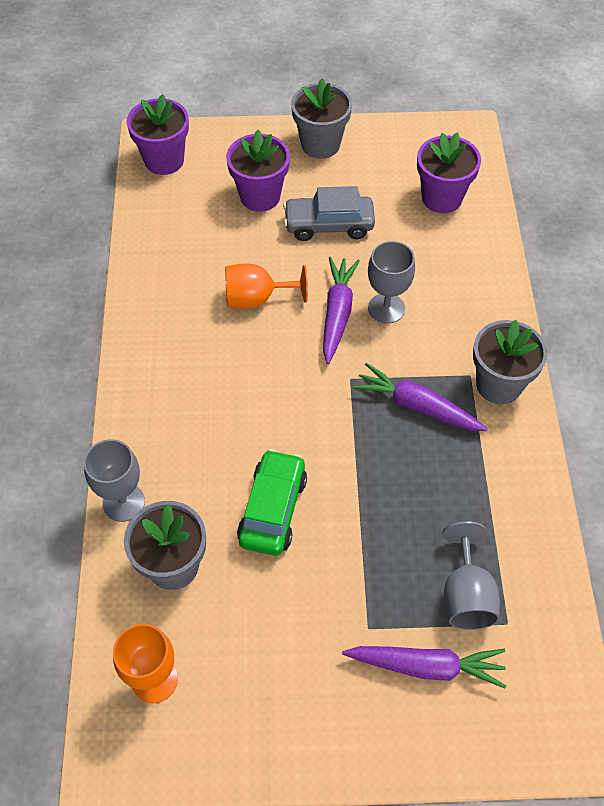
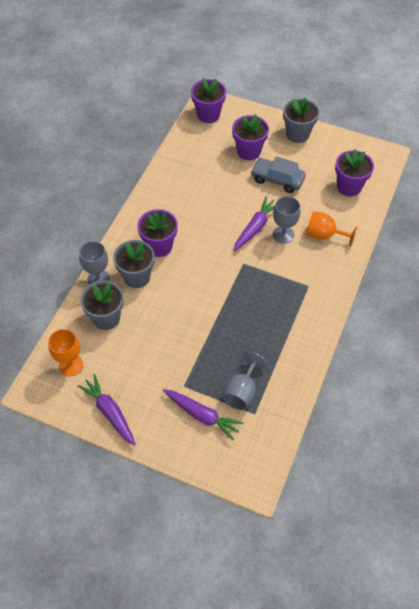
camera: 25 degrees right, 0 degrees up
(198, 403) = (159, 246): none -> purple flower pot
(256, 299) = (217, 204): orange goblet -> orange goblet (324, 235)
(272, 509) = (168, 311): green car -> none
(417, 406) = (270, 290): purple carrot -> purple carrot (110, 412)
(499, 384) = (321, 296): grey flower pot -> grey flower pot (137, 277)

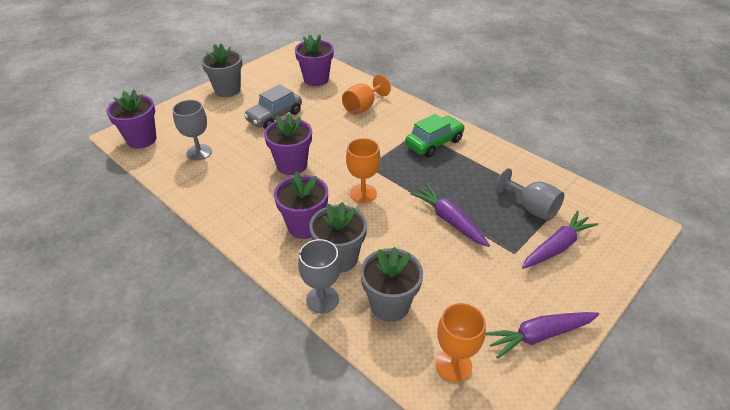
camera: 70 degrees left, 15 degrees down
(209, 270) = (363, 193): none -> orange goblet
(248, 151) = (221, 125): purple flower pot -> purple flower pot (292, 165)
(255, 227) = (326, 146): purple carrot -> purple carrot (449, 220)
(283, 234) = (347, 130): grey goblet -> grey goblet (199, 152)
(297, 302) = (434, 143): none -> green car

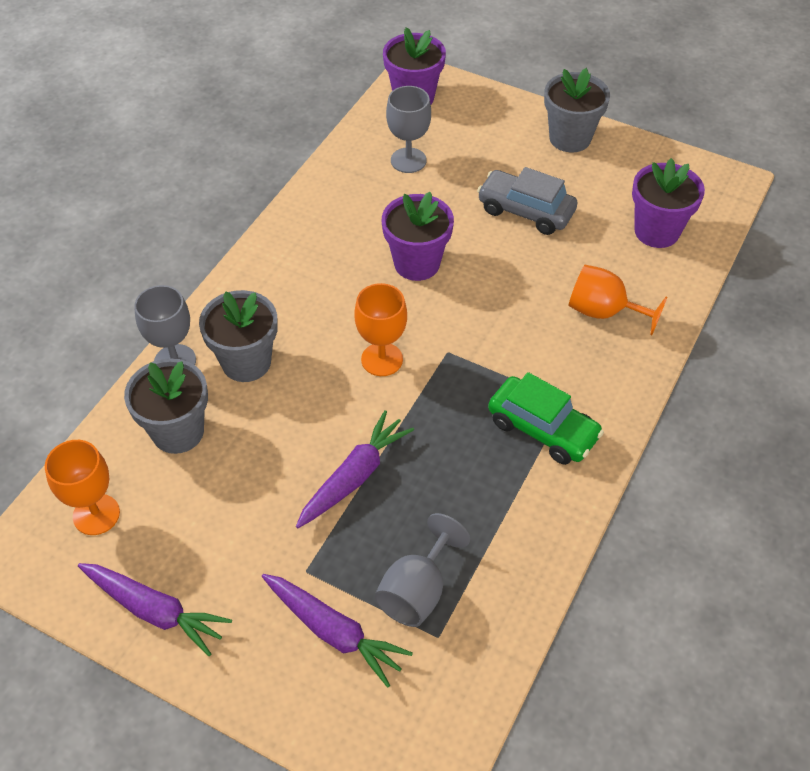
camera: 75 degrees right, 10 degrees up
(304, 226) = (296, 311): purple flower pot -> none
(539, 335) = (155, 611): purple carrot -> purple carrot turned 150 degrees clockwise

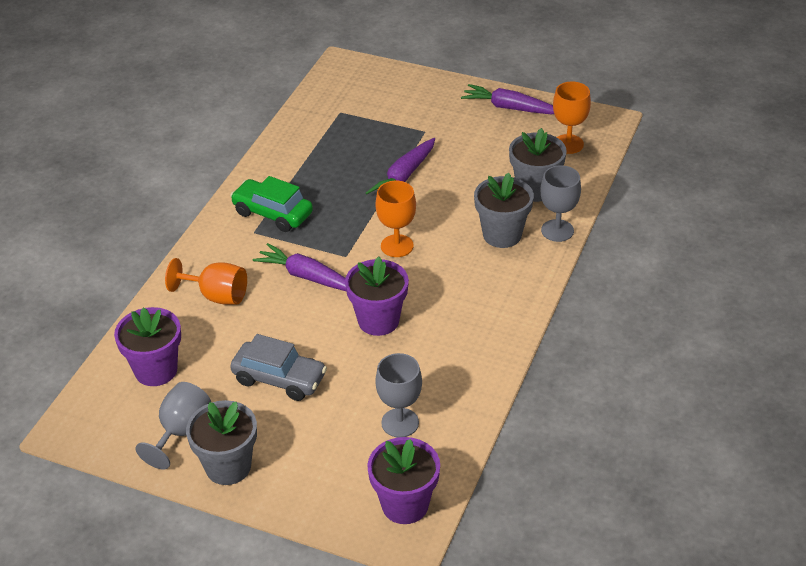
camera: 175 degrees right, 10 degrees down
(334, 632) = (401, 108): purple carrot -> purple carrot (307, 277)
(417, 591) = (354, 128): grey goblet -> grey goblet (181, 432)

